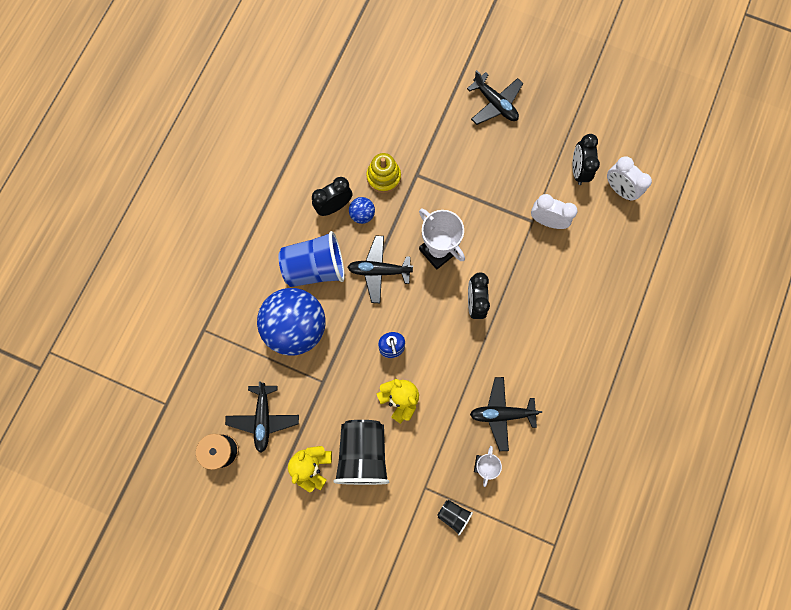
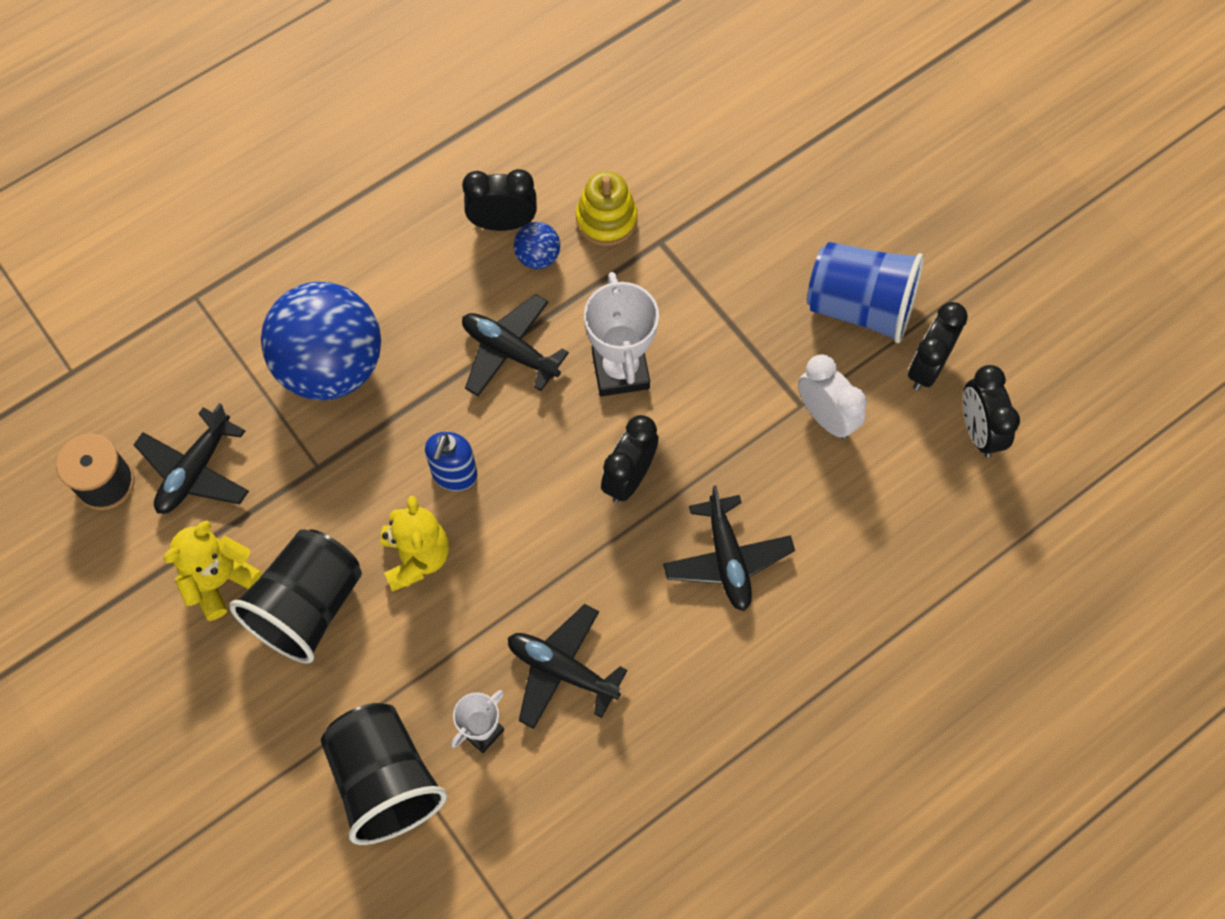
camera: 30 degrees right, 10 degrees down
(315, 267) = (416, 296): blue cup -> blue cup (860, 307)
(453, 515) = (385, 780): black cup -> black cup, size x2.09
(495, 104) = (853, 200): black plane -> black plane (727, 559)
(619, 189) = (978, 431): white clock -> black clock

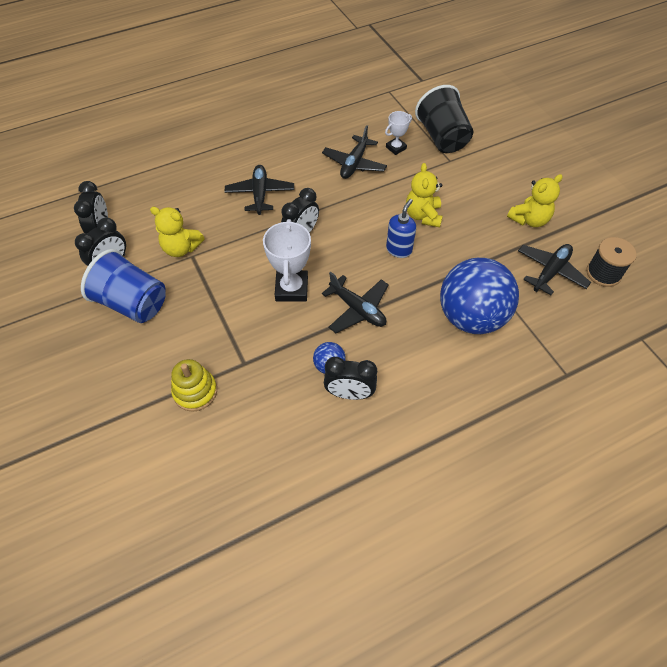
camera: 170 degrees left, 10 degrees down
(308, 606) = (481, 203): black cup -> none
(562, 670) = (354, 163): black plane -> black plane turned 75 degrees clockwise
(606, 219) = (276, 384): yellow stacking toy -> yellow stacking toy (195, 391)
(825, 417) = (181, 248): white clock -> yellow teddy bear

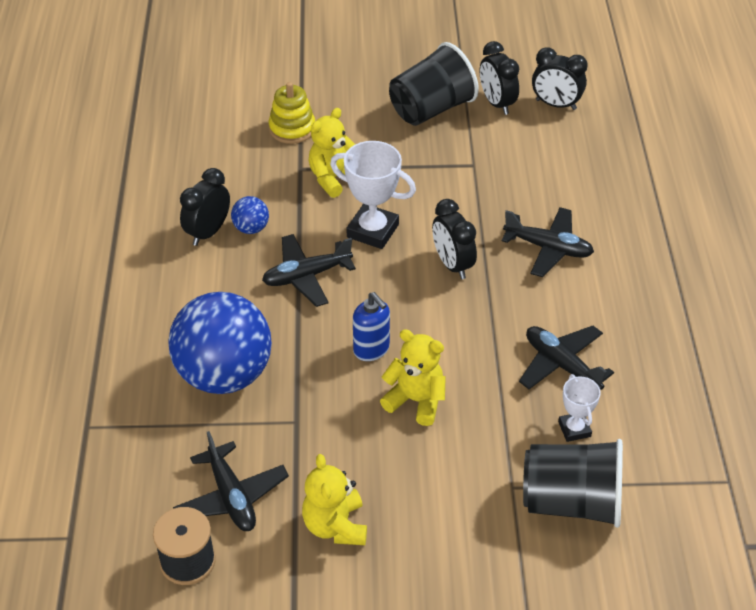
camera: 115 degrees right, 10 degrees down
(133, 303) = (431, 109): blue cup -> black cup
(181, 248) = (490, 159): yellow teddy bear -> yellow teddy bear (333, 178)

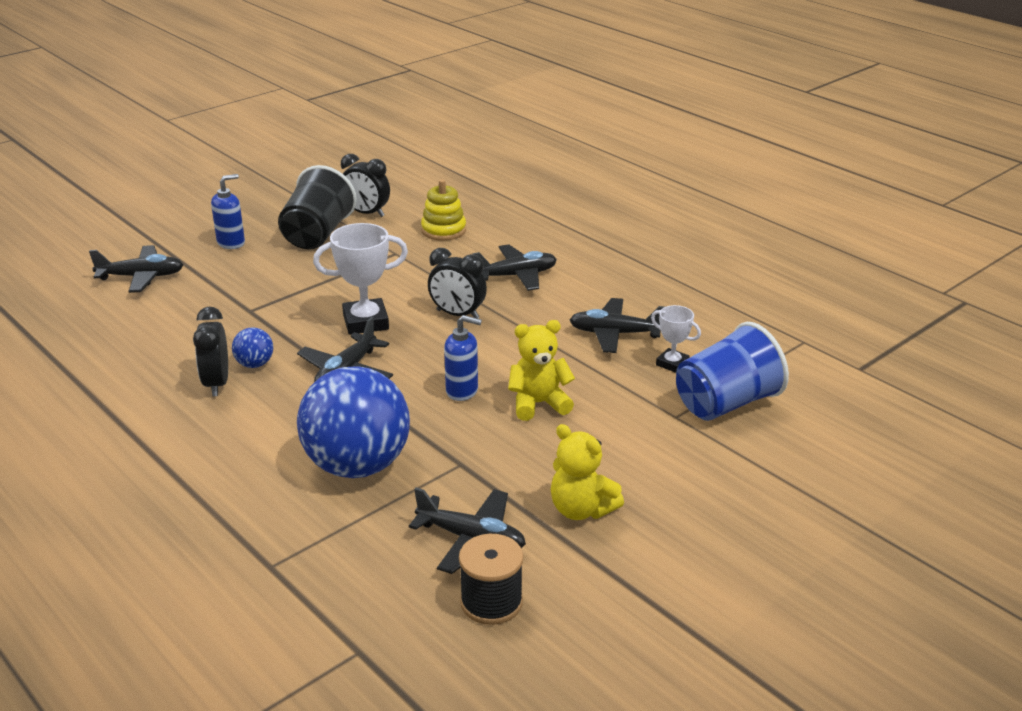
camera: 40 degrees left, 15 degrees down
(258, 88) = (141, 277): none -> black plane
(292, 128) = (209, 289): yellow stacking toy -> yellow stacking toy (443, 230)
(333, 178) = (288, 305): yellow teddy bear -> none
(356, 84) = (231, 243): none -> blue soap dispenser
(556, 104) = (413, 198): black clock -> none
(571, 502) = (726, 403): black cup -> blue cup

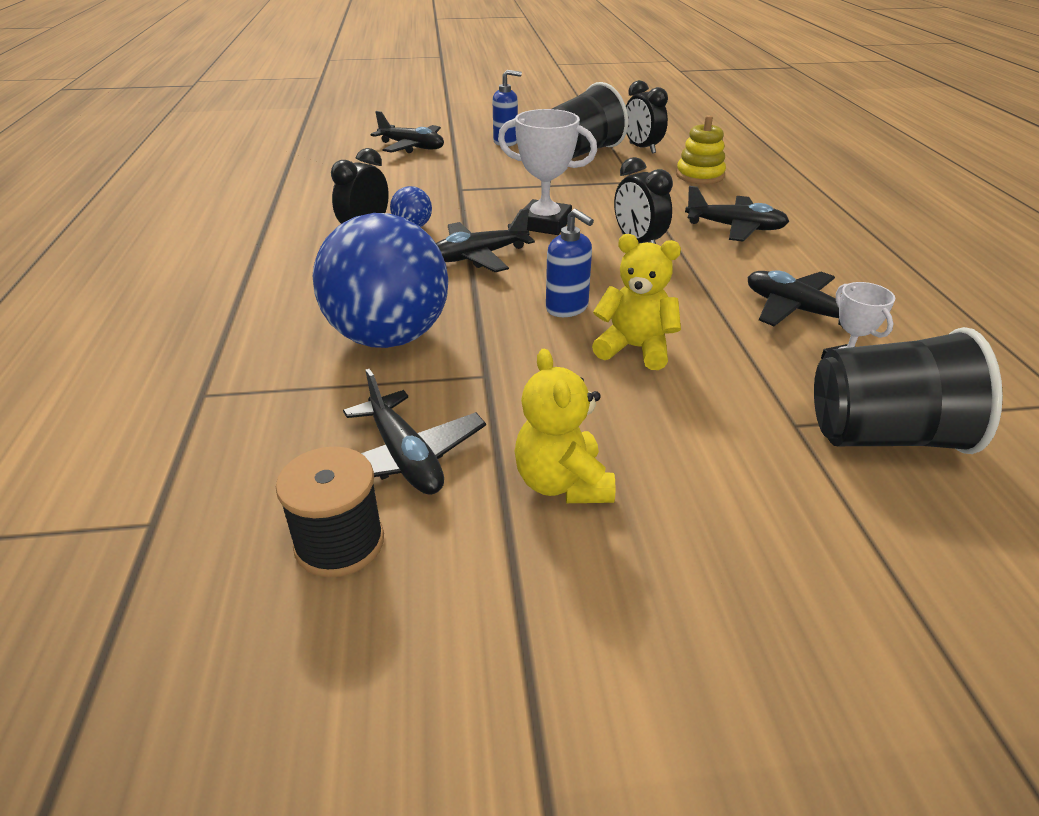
camera: 35 degrees right, 5 degrees up
(726, 403) = (883, 436): blue cup -> black cup

